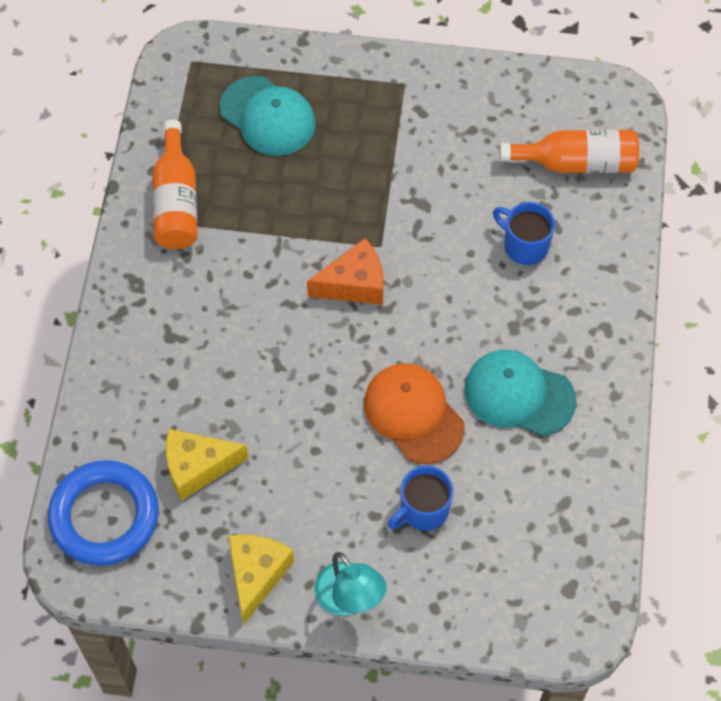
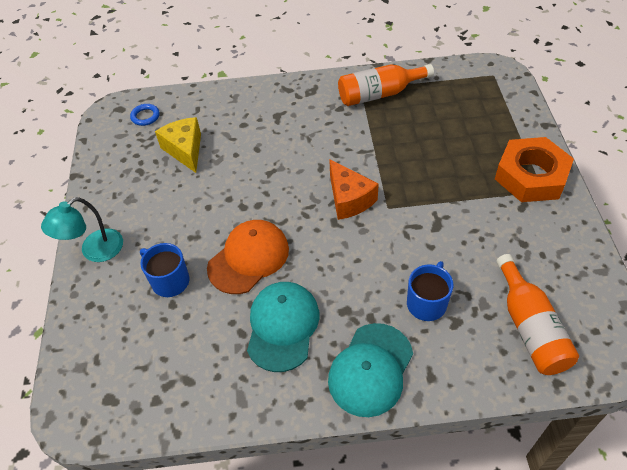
camera: 80 degrees right, 10 degrees down
(104, 516) = (145, 116): blue ring -> blue ring, size x0.42
(256, 575) = (110, 197): yellow cheese -> none
(268, 116) = (469, 121): turquoise cap -> turquoise cap (370, 369)
(379, 86) = (531, 176): none -> orange nut

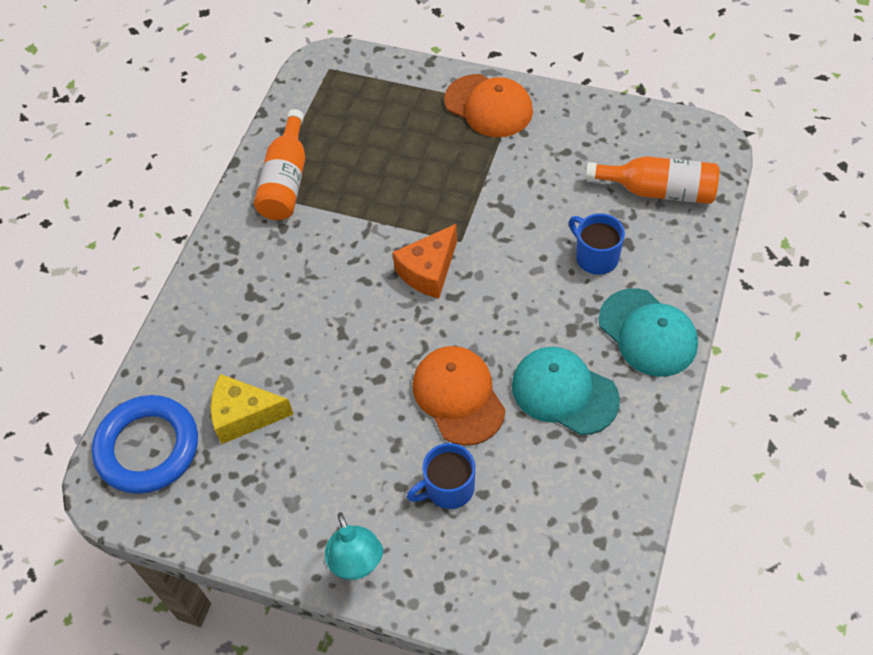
camera: 65 degrees left, 5 degrees up
(145, 116) = (148, 448): blue ring -> blue ring, size x2.39
(349, 199) = (428, 271): orange cheese -> orange cheese turned 135 degrees clockwise
(531, 176) = (488, 106): orange nut -> orange cap

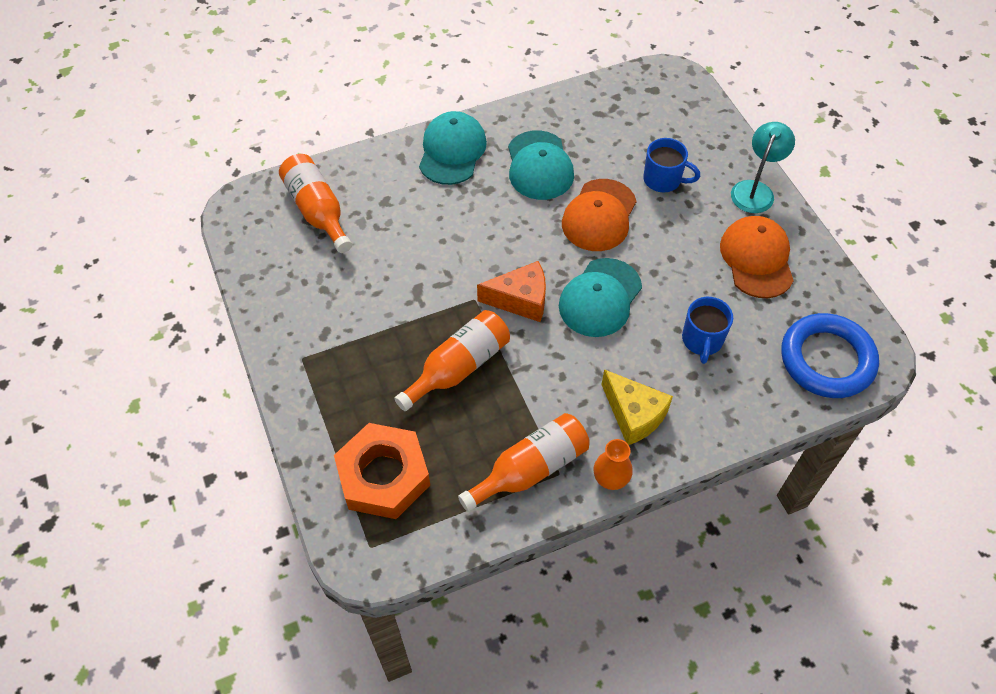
camera: 135 degrees left, 0 degrees up
(228, 221) = (610, 479): none -> orange vase
(245, 415) = (742, 322): yellow cheese -> yellow cheese (633, 415)
(369, 101) = (383, 476): none -> orange nut
(374, 328) = (600, 298): none -> turquoise cap
(408, 191) = (459, 367): none -> orange bottle
(488, 106) = (315, 375): orange cap -> orange cap (757, 259)
(595, 257) = (414, 212): blue mug -> blue mug (702, 340)

